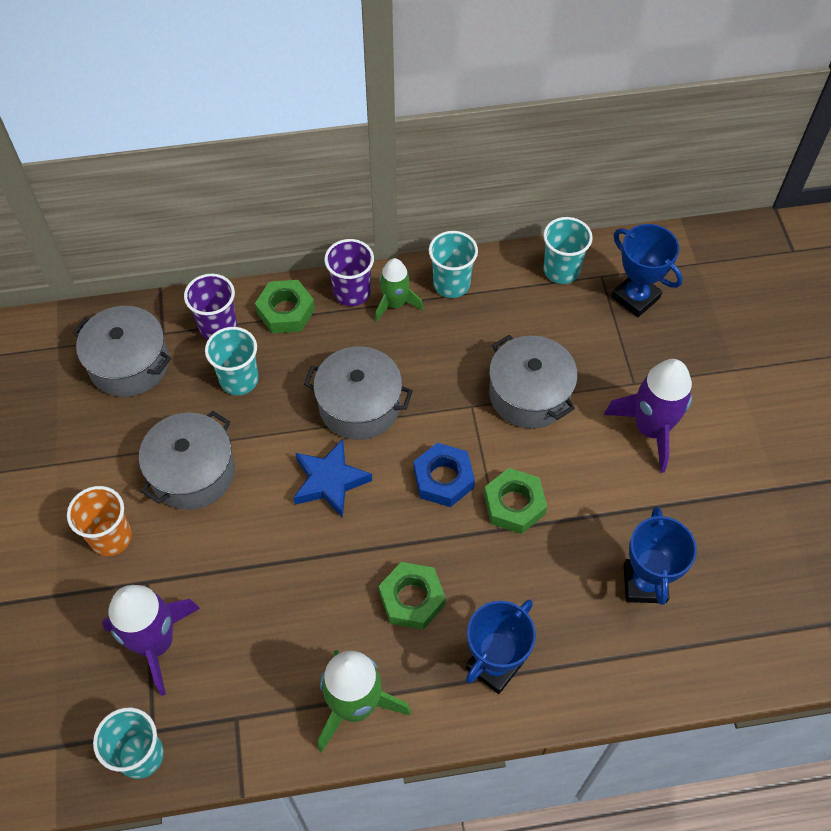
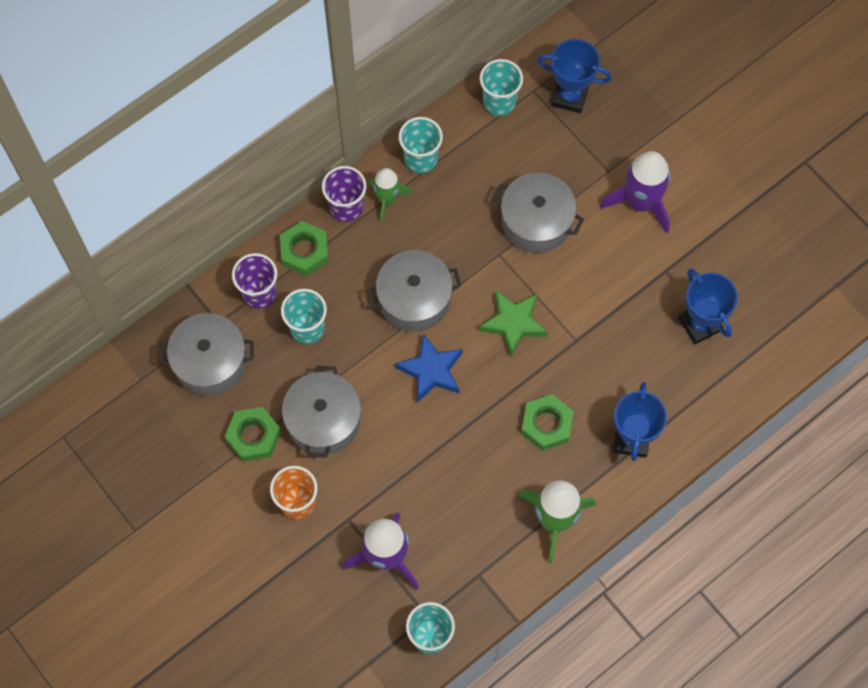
camera: 30 degrees left, 10 degrees up
(443, 479) = (513, 323): blue nut -> green star
(514, 504) = (576, 315): green nut -> green nut (253, 436)

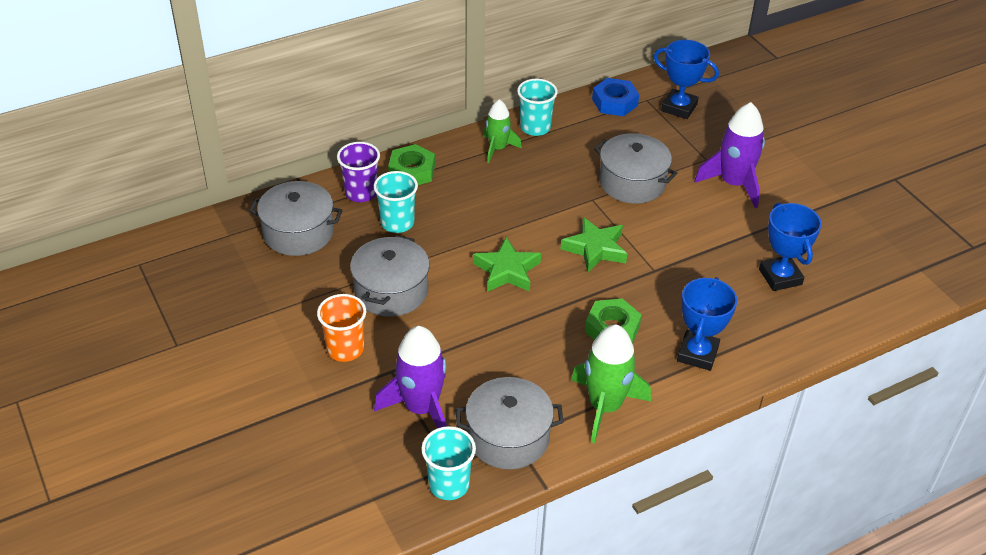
camera: 10 degrees right, 25 degrees down
(253, 436) = (319, 292): green nut -> none
(346, 207) = (459, 148): purple cup -> none
(414, 299) = (504, 218): grey pot -> grey pot (508, 437)
(431, 370) = (507, 270): blue star -> green star
(499, 102) = (614, 102): turquoise cup -> blue nut

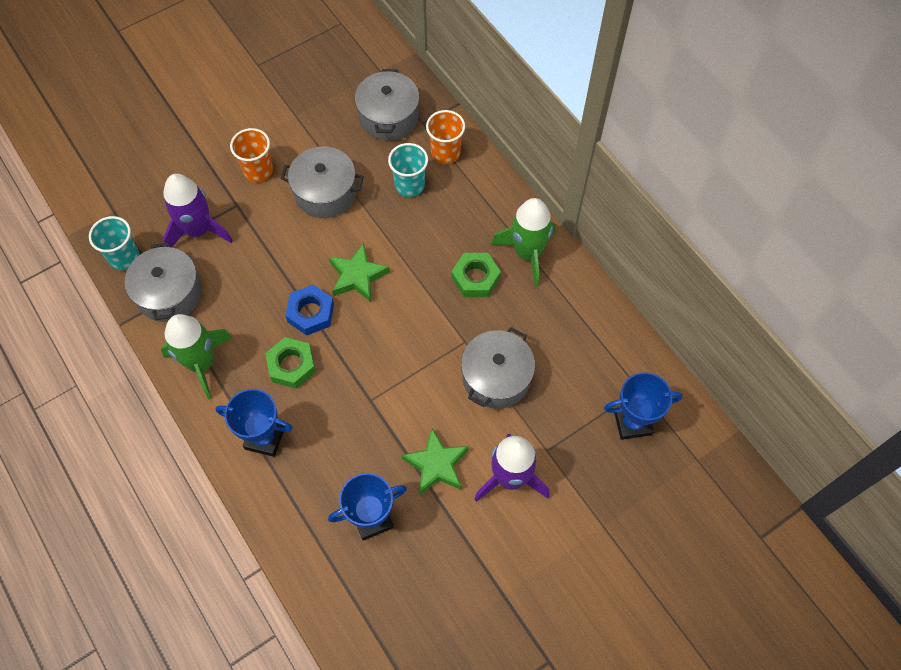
camera: 85 degrees right, 20 degrees up
(361, 193) = (445, 153): purple cup -> orange cup
(412, 171) = (481, 187): green nut -> green nut (475, 278)
(498, 148) = (527, 253): green rocket -> green rocket, size x1.61
(535, 127) = (567, 283): turquoise cup -> none
(595, 249) = (394, 347): green star -> green star (436, 465)
(614, 102) = (627, 356): blue nut -> blue nut (311, 313)
(679, 107) = (632, 422): blue trophy -> blue trophy turned 60 degrees clockwise

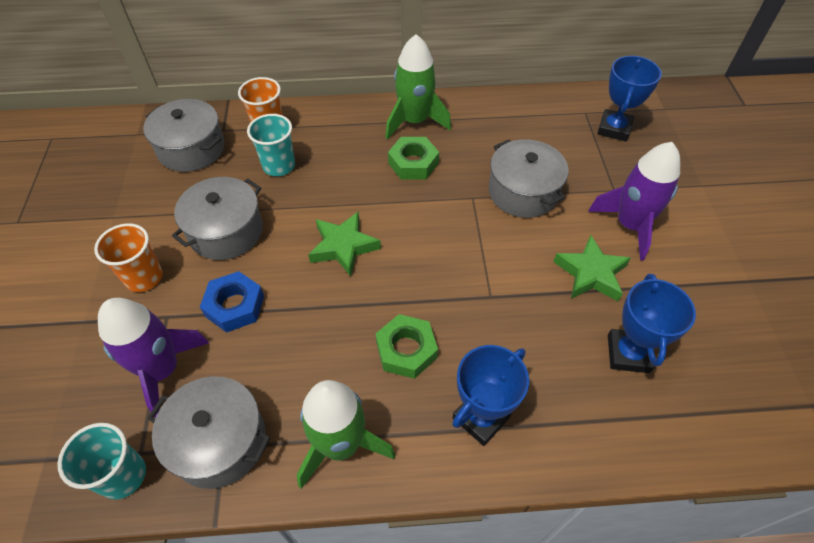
camera: 60 degrees left, 10 degrees down
(311, 313) = (355, 304): blue nut -> blue nut (234, 306)

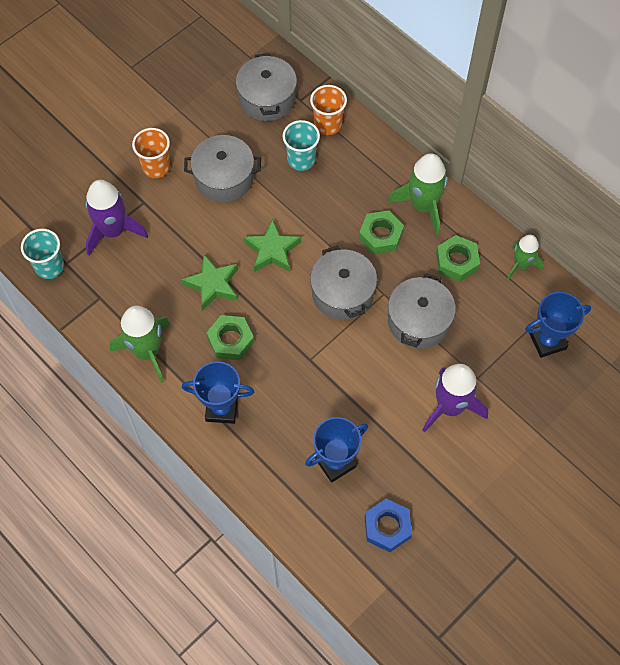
camera: 50 degrees right, 10 degrees up
(219, 441) = (101, 293): grey pot -> grey pot (342, 293)
(234, 306) = (180, 229): blue nut -> blue nut (387, 527)
(488, 134) = (456, 261): none -> green nut
(528, 101) = (521, 264): none -> green rocket
(591, 273) = (382, 406): green star -> green star (213, 284)

